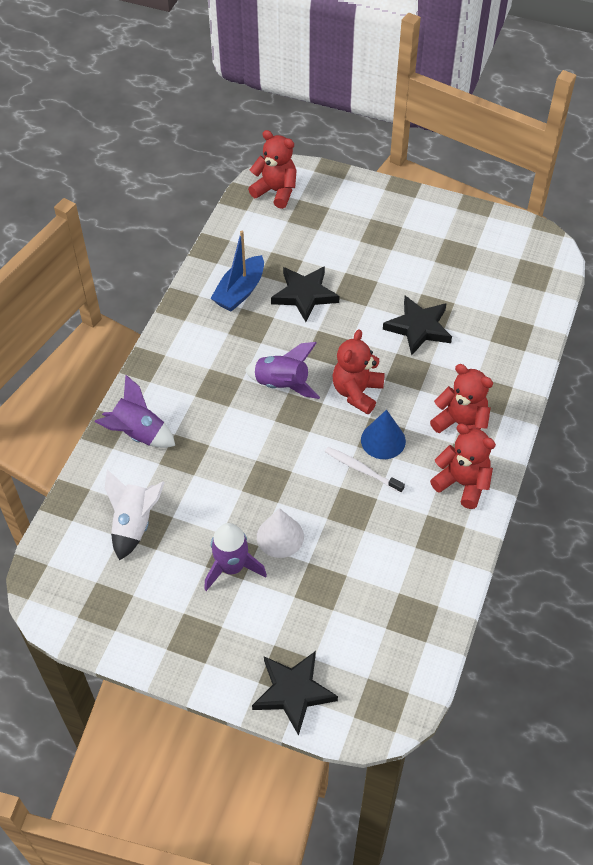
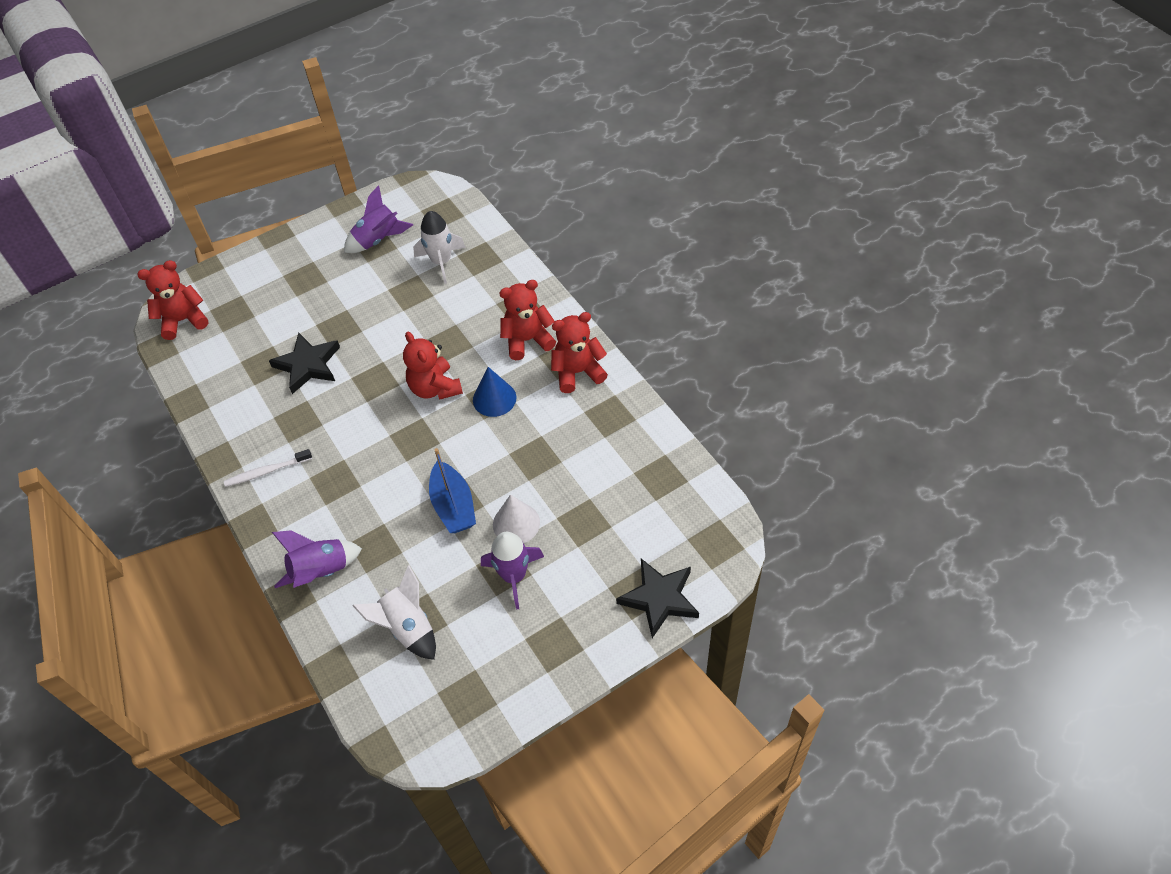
camera: 50 degrees left, 0 degrees up
(240, 291) = (256, 408): blue boat -> blue boat (453, 506)
(282, 384) = (377, 434): purple rocket -> purple rocket (378, 239)
(362, 470) = (507, 429): white toothbrush -> white toothbrush (267, 471)
(419, 328) = (417, 311): black star -> none
(482, 309) = (441, 262): none -> white rocket

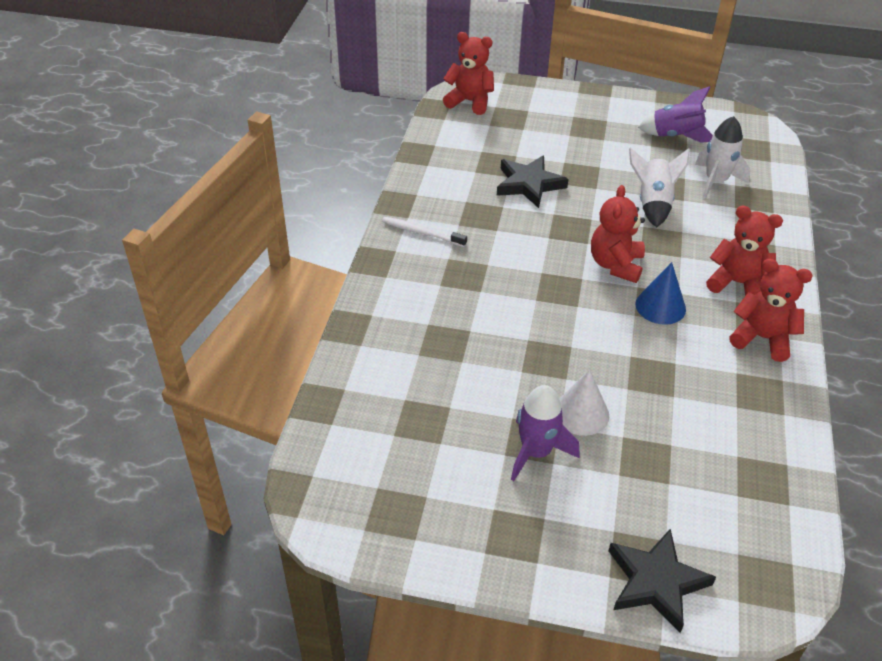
camera: 40 degrees right, 10 degrees down
(321, 571) = (386, 328): purple rocket -> none
(407, 627) = (407, 419): white rocket -> white rocket (653, 203)
(453, 506) = (540, 360): blue boat -> none

